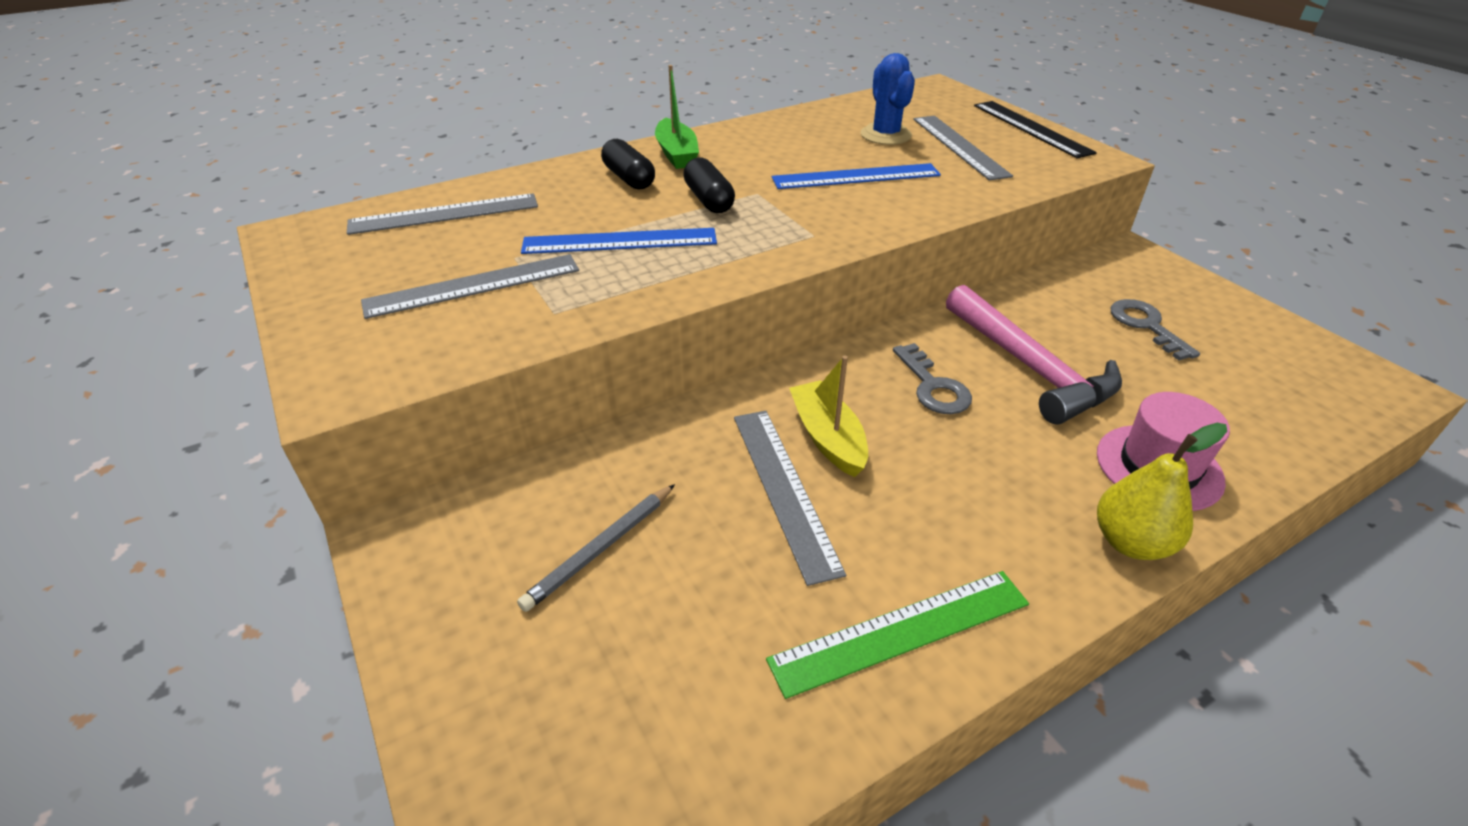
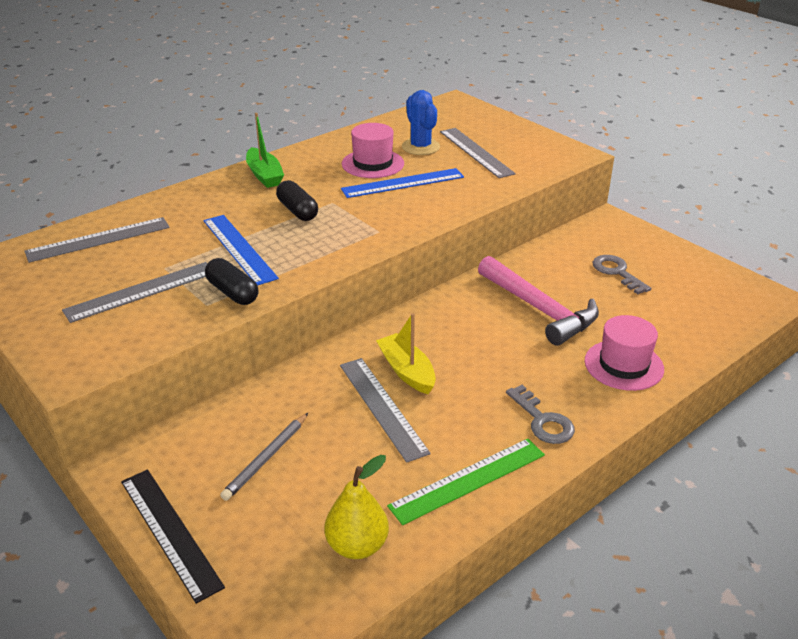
camera: 10 degrees left, 5 degrees down
(620, 241) = (239, 248): blue ruler -> blue ruler turned 75 degrees clockwise
(629, 178) = (233, 198): black capsule -> black capsule (233, 292)
(819, 150) = (373, 164): none -> pink hat
(933, 386) = (475, 329): grey key -> grey key (543, 421)
(1031, 128) = (527, 133): black ruler -> black ruler (170, 532)
(1131, 542) = (606, 412): yellow pear -> yellow pear (357, 545)

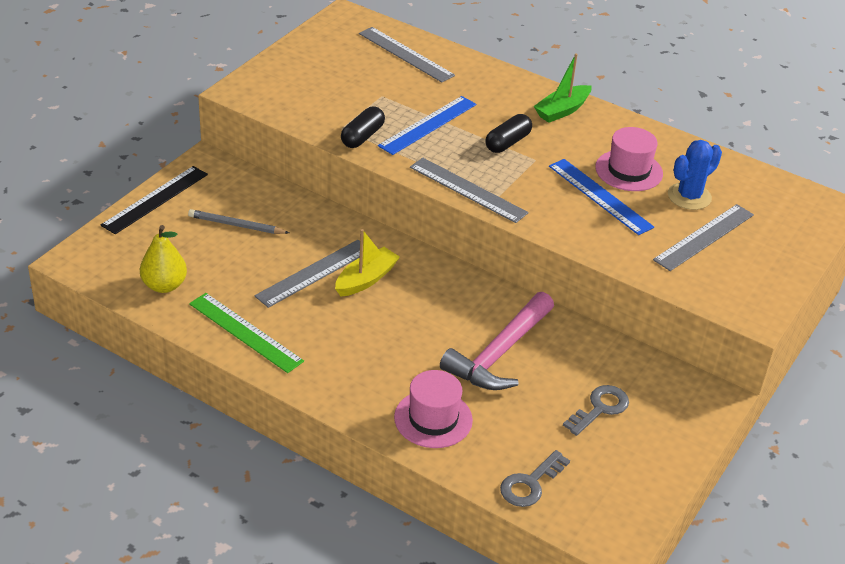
camera: 70 degrees right, 5 degrees up
(141, 291) = (344, 93): grey ruler -> grey ruler (468, 190)
(543, 421) = (331, 369): grey key -> grey key (530, 484)

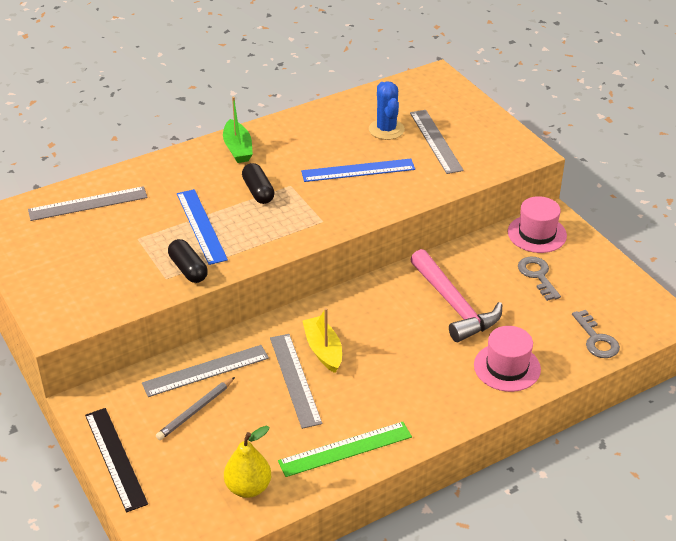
camera: 60 degrees left, 0 degrees up
(468, 190) = (304, 234): grey ruler -> grey ruler (205, 370)
(629, 170) = (337, 145): pink hat -> pink hat (537, 234)

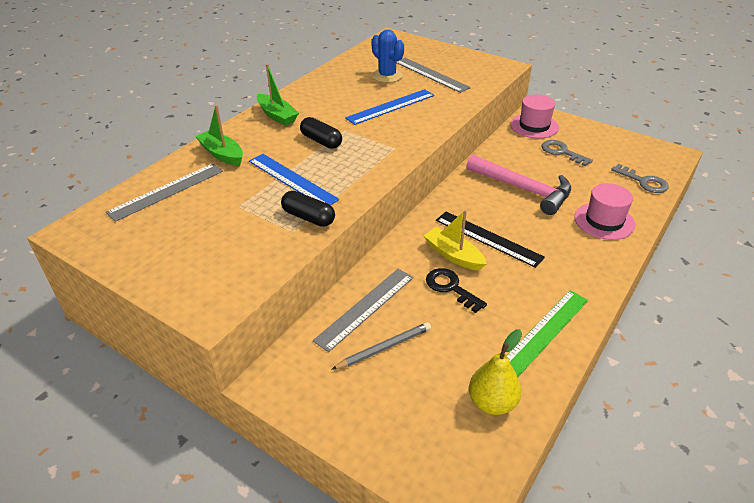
camera: 25 degrees left, 0 degrees up
(115, 458) = (340, 427): black ruler -> black ruler (488, 238)
(158, 178) = (222, 154): none -> green boat
(195, 411) = (384, 348): grey pencil -> grey pencil turned 135 degrees counterclockwise
(295, 379) = (450, 288): grey ruler -> black key

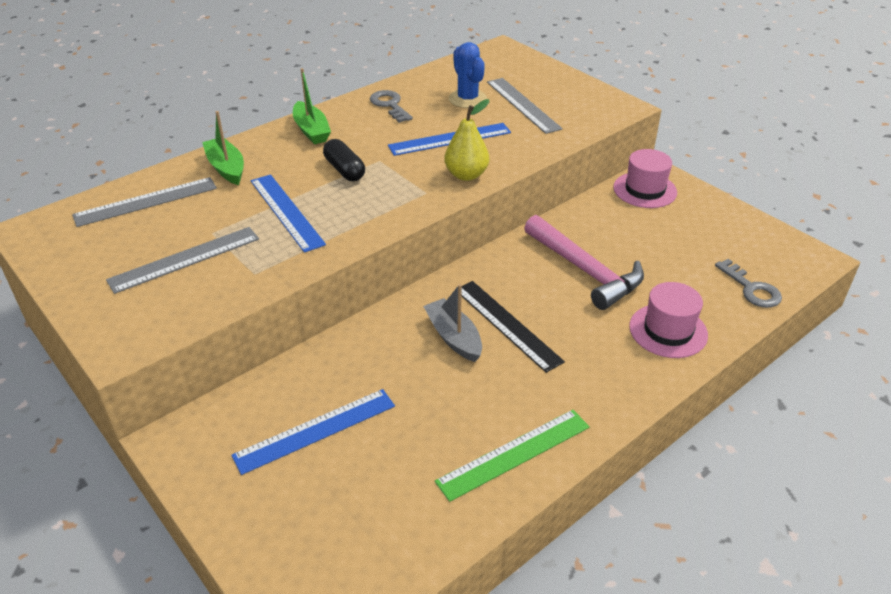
camera: 15 degrees right, 0 degrees up
(308, 217) = (280, 260): black capsule -> none
(365, 308) = (318, 379): grey ruler -> grey ruler (185, 259)
(384, 348) = (315, 430): grey pencil -> blue ruler
(450, 288) = (429, 376): black key -> none
(453, 255) = (454, 337): yellow boat -> grey boat
(492, 402) = (405, 523): yellow pear -> yellow pear (466, 175)
(561, 152) = (662, 230): grey key -> grey key (389, 105)

